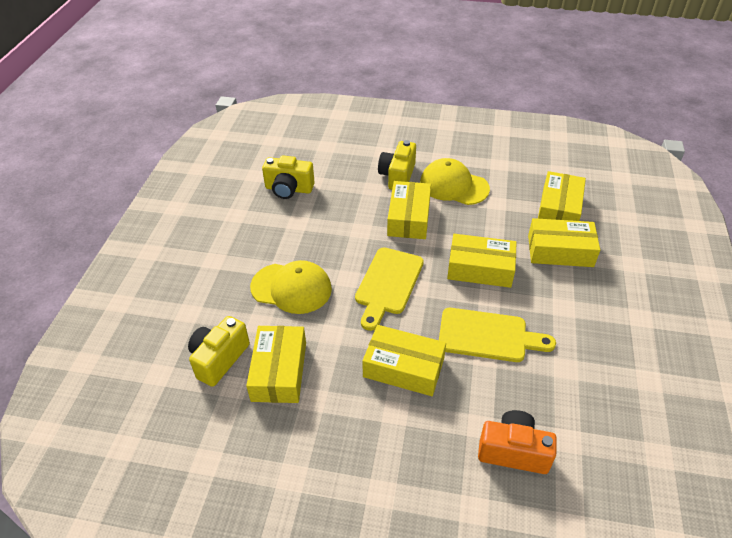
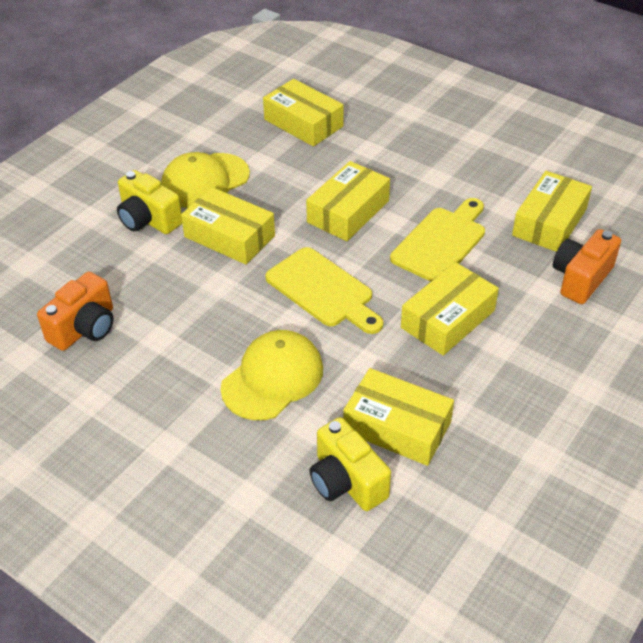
camera: 65 degrees left, 0 degrees up
(289, 189) = (85, 328): yellow camera -> orange camera
(560, 251) = (362, 148): yellow box -> yellow box (549, 222)

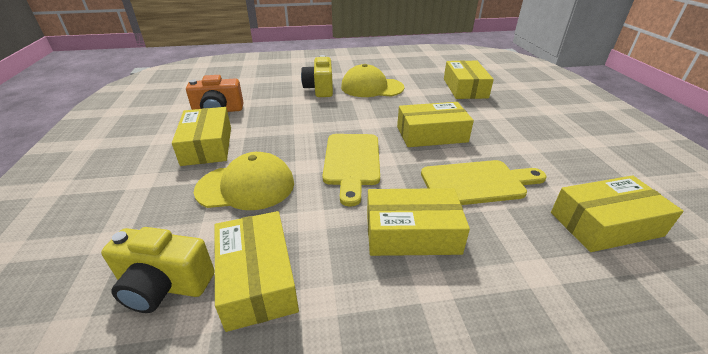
camera: 45 degrees right, 10 degrees down
(229, 236) = (345, 112): yellow box -> yellow box (207, 145)
(346, 481) = (164, 286): yellow camera -> yellow camera turned 90 degrees counterclockwise
(580, 278) = (594, 289): orange camera -> none

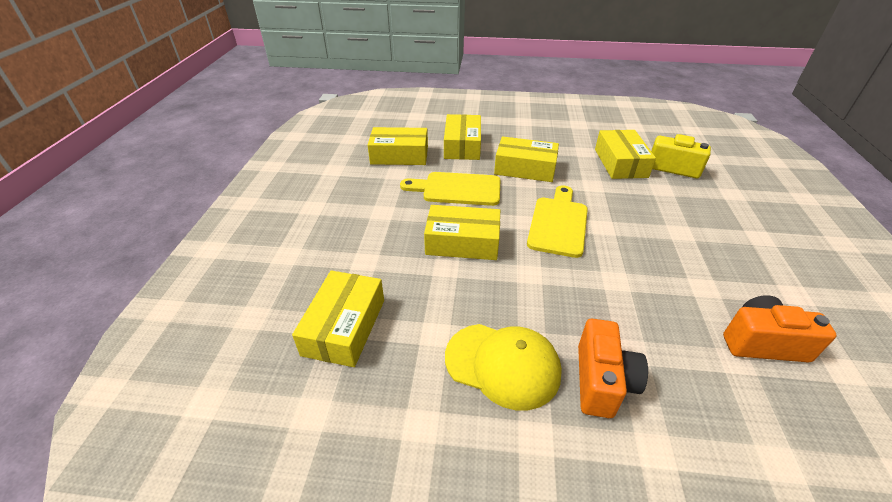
camera: 165 degrees left, 5 degrees up
(207, 145) = (726, 271): yellow box -> yellow box (462, 146)
(246, 186) = (654, 216): yellow cap -> none
(320, 89) = (602, 381): yellow camera -> orange camera

